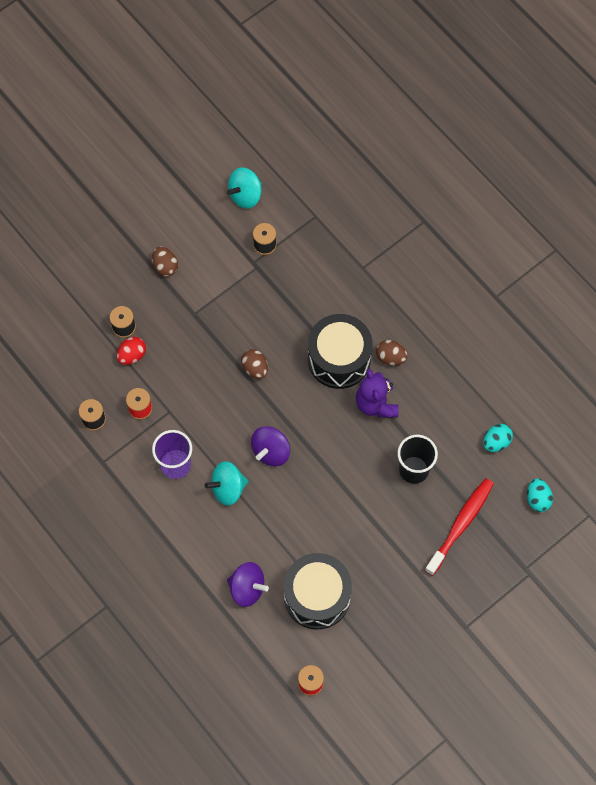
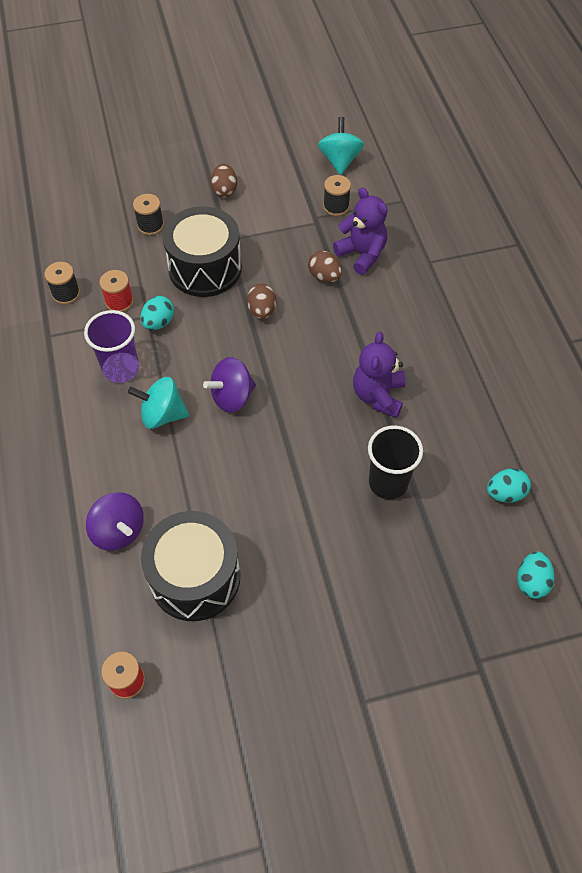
camera: 25 degrees right, 10 degrees down
(132, 355) = (142, 252): red egg -> none
(181, 413) = (159, 322): none -> turquoise egg
(245, 195) = (340, 160): turquoise spinning top -> turquoise spinning top turned 105 degrees clockwise
(307, 283) = (362, 254): none -> purple teddy bear
(339, 359) = (359, 336): black drum -> black drum (205, 268)
(390, 357) = (418, 356): brown egg -> brown egg (324, 276)
(461, 525) = (417, 570): red toothbrush -> none

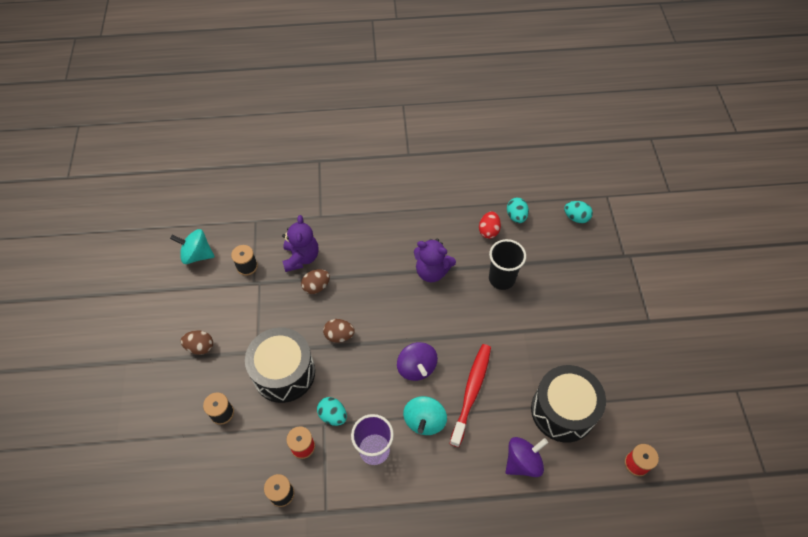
camera: 80 degrees left, 0 degrees up
(207, 462) = (471, 392): none -> red toothbrush
(362, 254) = (301, 257): purple teddy bear -> purple teddy bear turned 120 degrees clockwise
(466, 458) = (488, 231): none -> red egg

